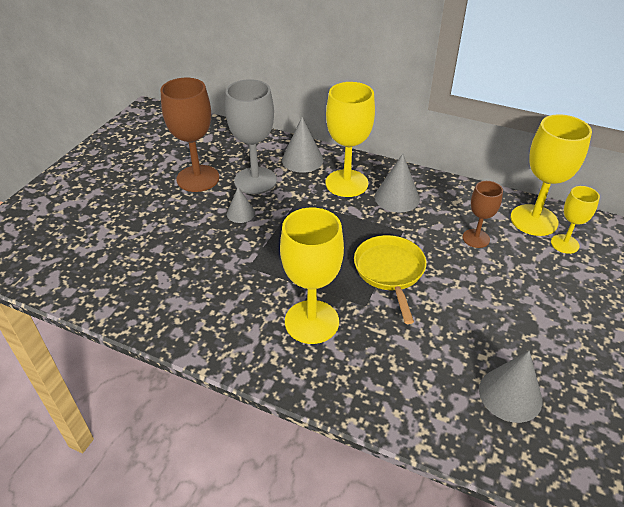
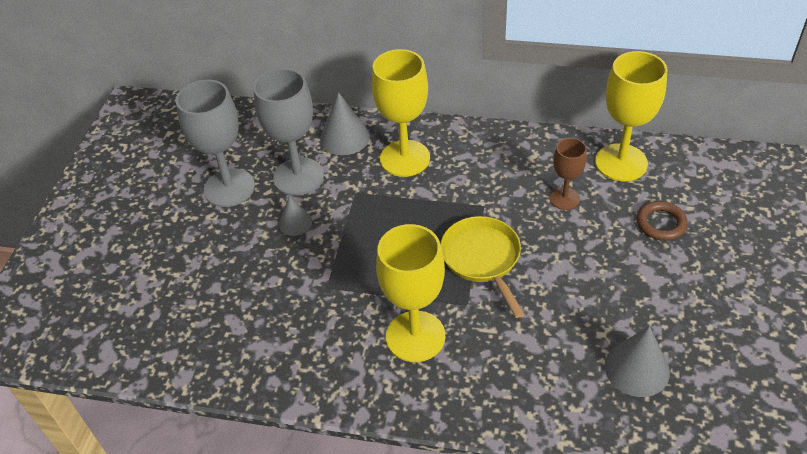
camera: 10 degrees left, 5 degrees up
(198, 178) = (229, 188): brown goblet -> grey goblet
(397, 197) = (466, 165): grey cone -> none
(560, 275) = (661, 223): none -> brown ring
(564, 244) = (658, 185): yellow goblet -> none

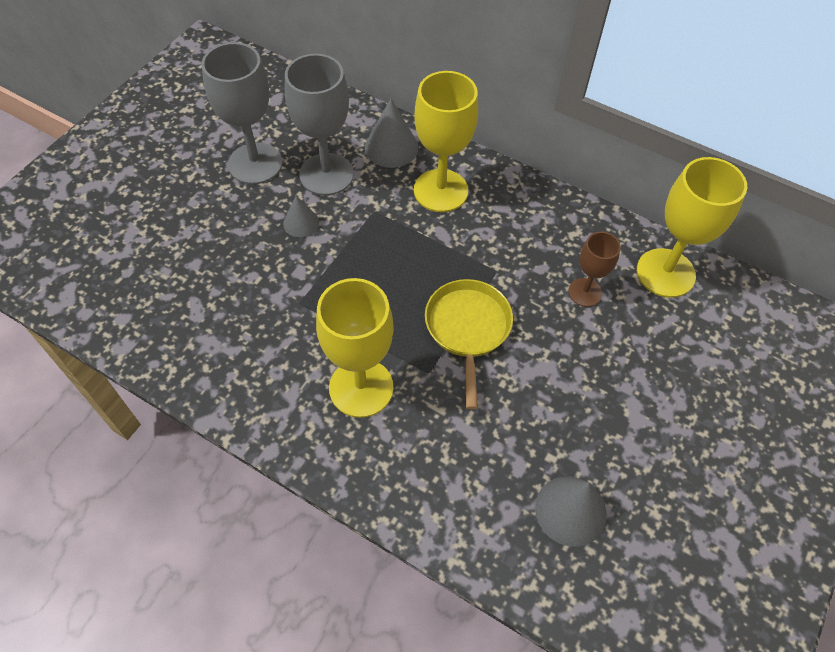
camera: 15 degrees right, 10 degrees up
(661, 223) = (675, 357): brown ring -> none

